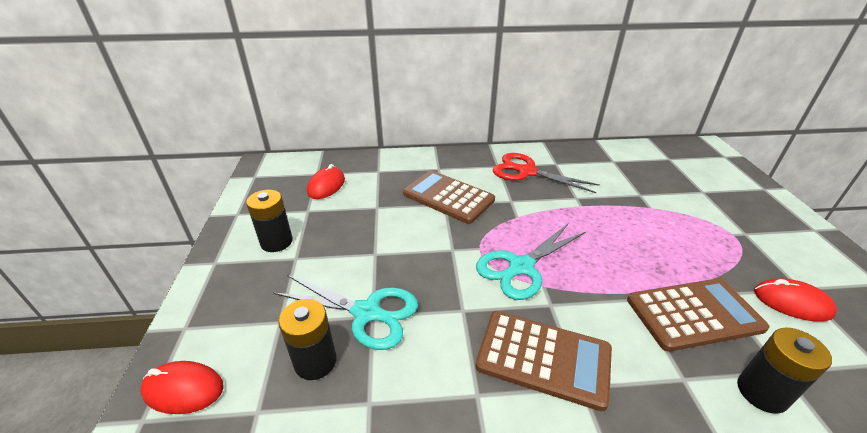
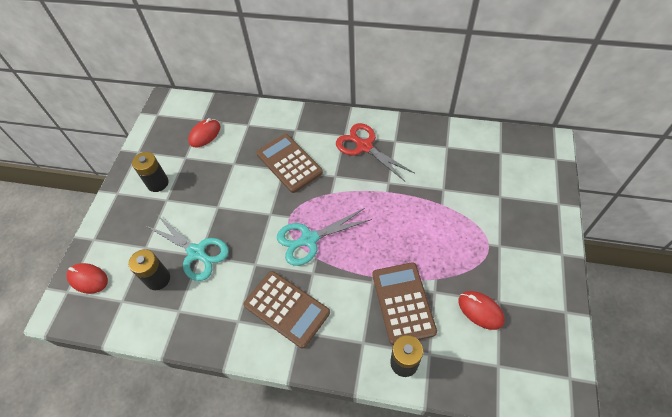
camera: 20 degrees right, 20 degrees up
(694, 314) = (403, 302): brown calculator -> brown calculator turned 105 degrees counterclockwise

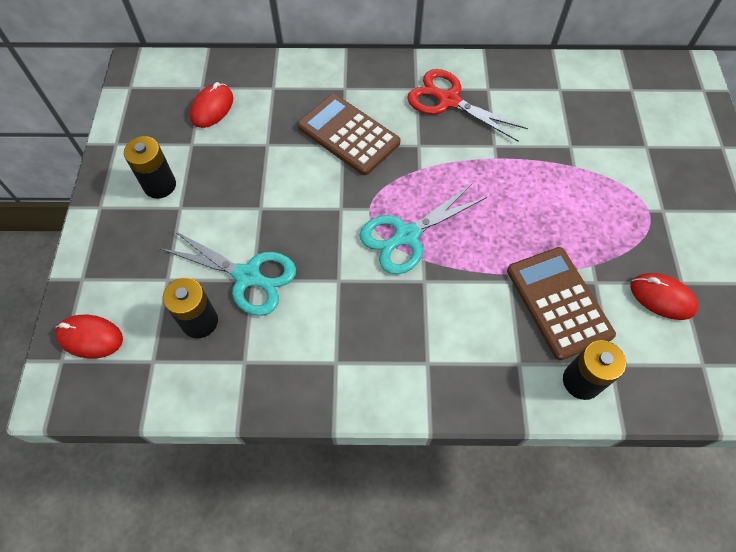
camera: 15 degrees left, 5 degrees up
(286, 309) = (401, 335): brown calculator -> none

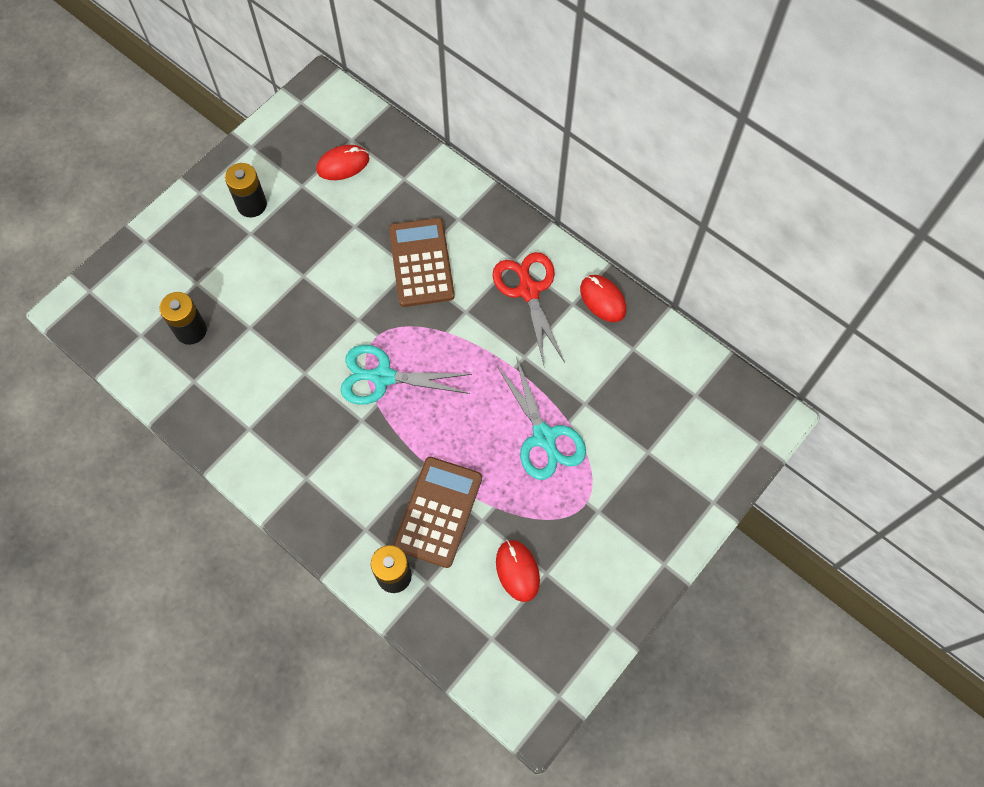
camera: 40 degrees right, 5 degrees up
(90, 337) = (117, 288): red mouse -> red mouse (602, 299)
(248, 277) = (249, 323): turquoise scissors -> turquoise scissors (544, 438)

